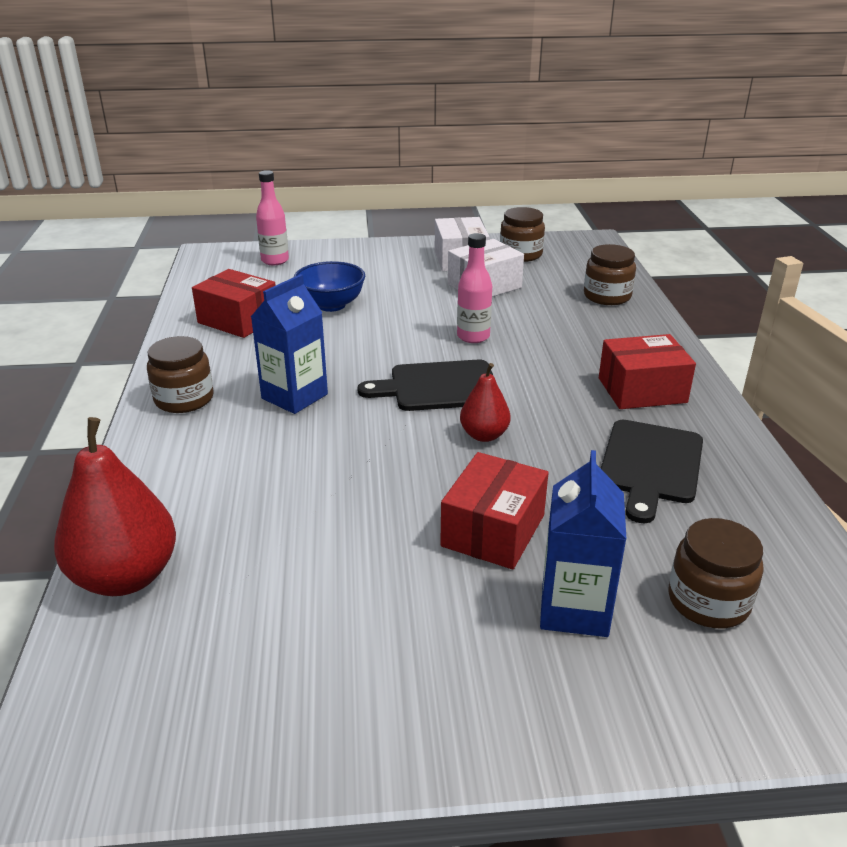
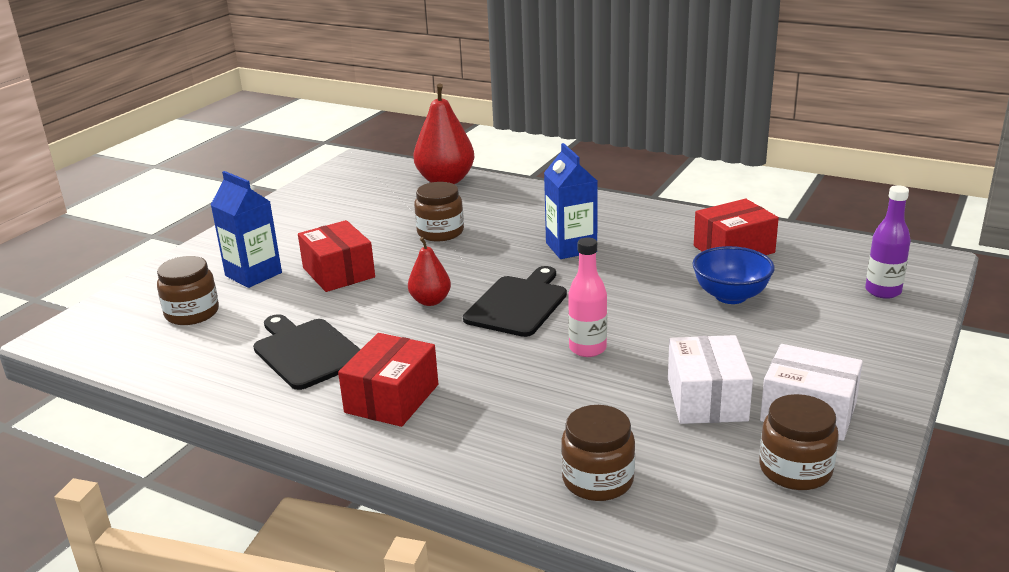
camera: 125 degrees right, 5 degrees down
(184, 399) = (611, 212): brown jar -> brown jar (440, 232)
(275, 261) = (883, 291): pink bottle -> purple bottle

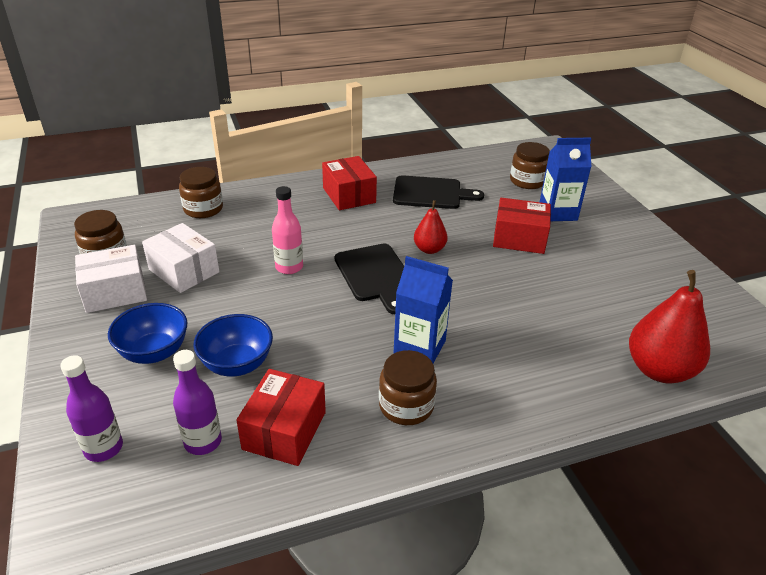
camera: 130 degrees right, 10 degrees up
(440, 232) = (534, 305): brown jar -> brown jar (406, 406)
(800, 266) = (203, 442): none -> purple bottle
(800, 334) = (154, 352): none -> blue bowl

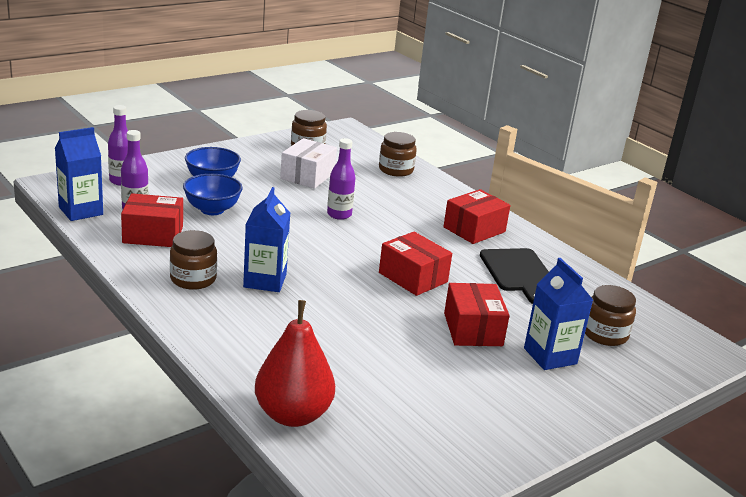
camera: 70 degrees right, 10 degrees down
(115, 292) = (268, 157): white box -> none
(181, 508) = (81, 211): none -> blue carton
(289, 267) = (339, 214): pink bottle -> purple bottle
(375, 275) = (353, 253): black cutting board -> none
(429, 249) = (413, 277): red pear -> red box

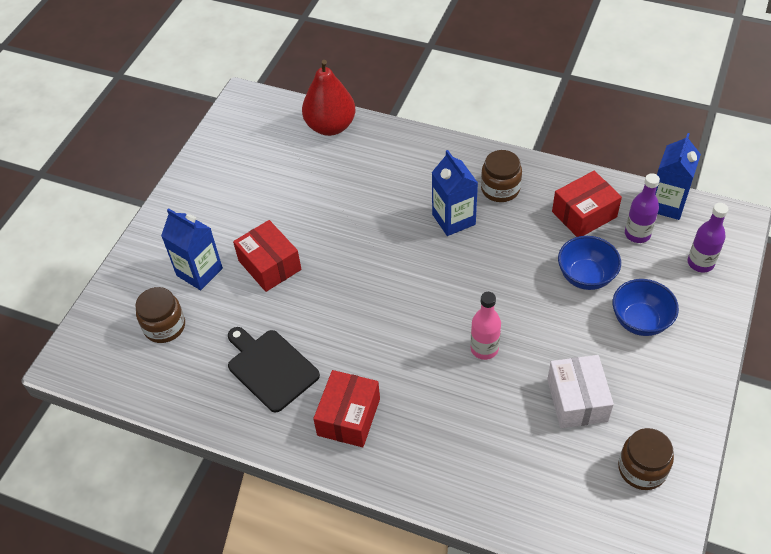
camera: 155 degrees right, 25 degrees up
(339, 214) = (484, 349): purple bottle -> pink bottle
(396, 170) = (510, 490): brown jar -> none
(413, 277) = (353, 298): red box -> none

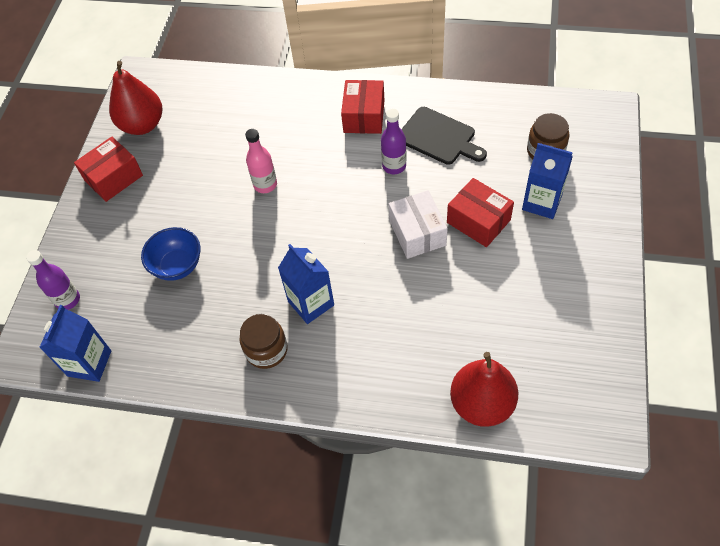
camera: 170 degrees right, 5 degrees up
(577, 400) = (188, 161): white box -> white box (417, 233)
(584, 214) = (176, 334): red box -> red box (113, 178)
(637, 234) = (124, 321): purple bottle -> purple bottle (394, 166)
(640, 321) = (131, 233): blue bowl -> none
(642, 469) = (142, 125): brown jar -> red pear

